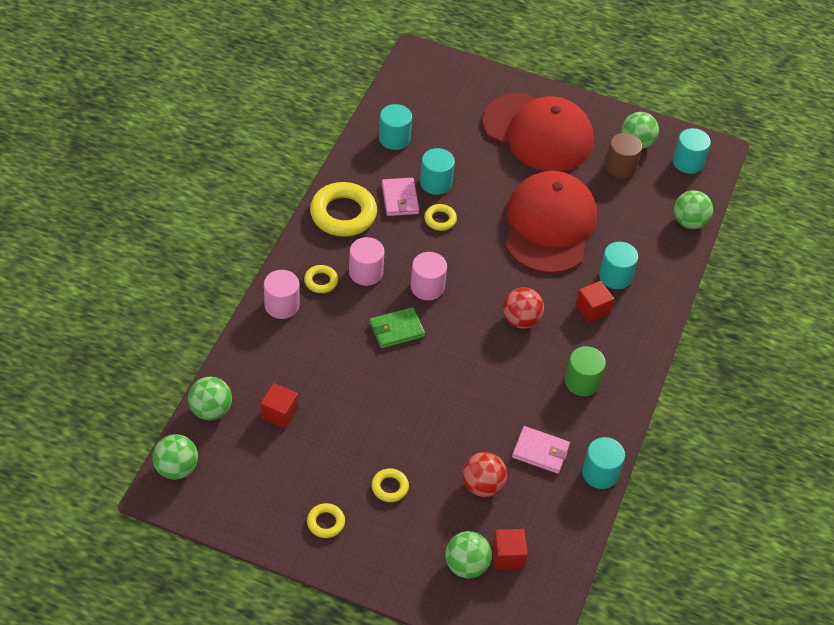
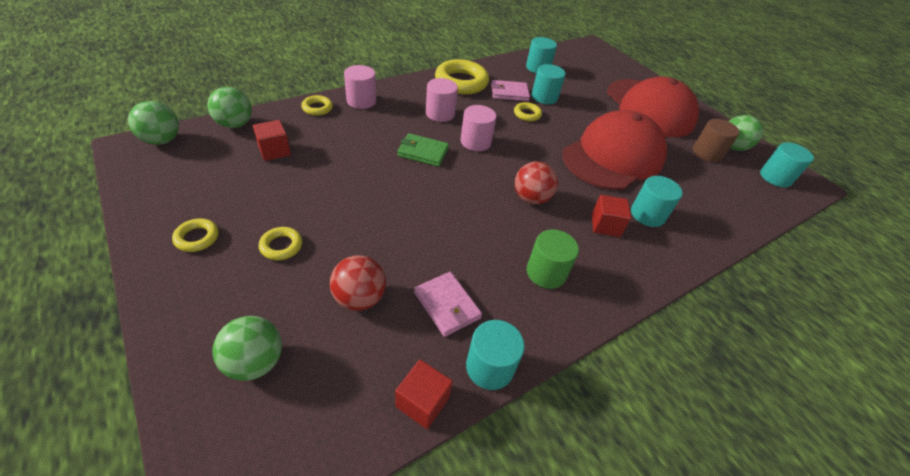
camera: 35 degrees right, 5 degrees down
(321, 281) = (403, 103): yellow ring -> yellow ring (317, 108)
(400, 199) = (509, 93): pink wallet -> pink wallet turned 60 degrees clockwise
(508, 556) = (305, 384): red cube -> red cube (422, 402)
(689, 222) = (752, 214): green ball -> none

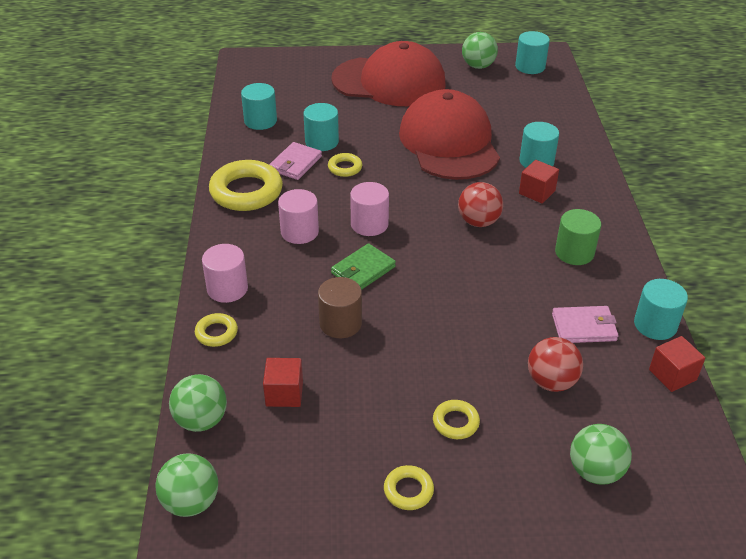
camera: 55 degrees left, 5 degrees down
(707, 153) = (477, 85): brown cylinder -> brown cylinder (340, 323)

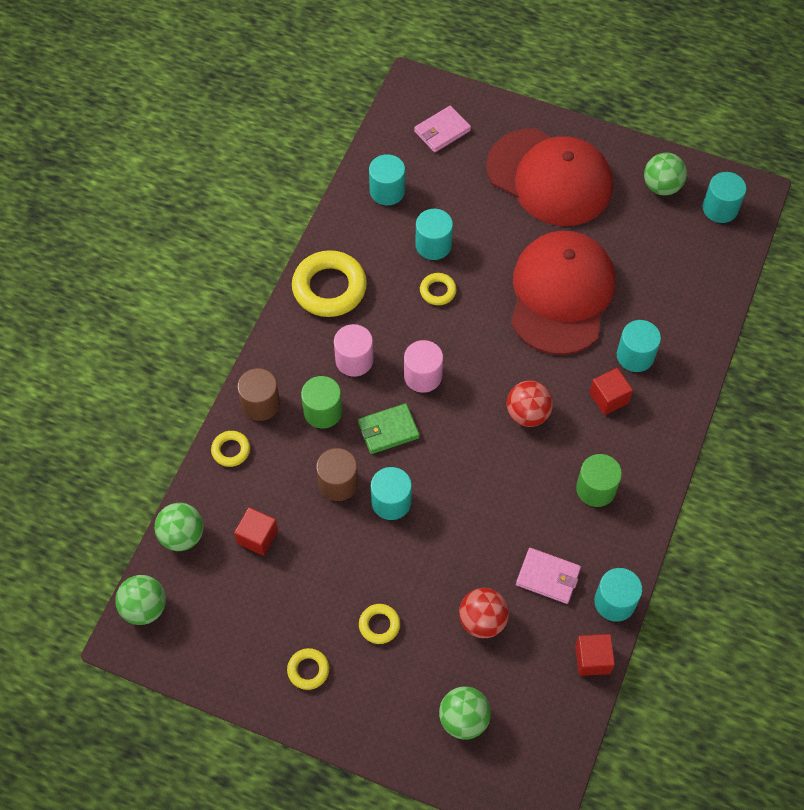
camera: 25 degrees right, 20 degrees up
(227, 289) = (260, 404): pink cylinder -> brown cylinder
(292, 276) = (323, 411): none -> green cylinder
(295, 163) = (393, 267): pink wallet -> pink wallet (442, 131)
(401, 320) = (391, 502): none -> turquoise cylinder

